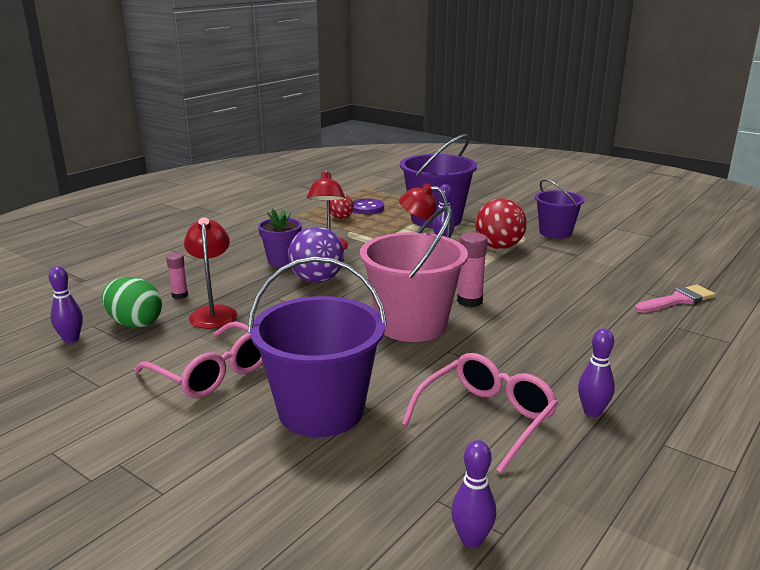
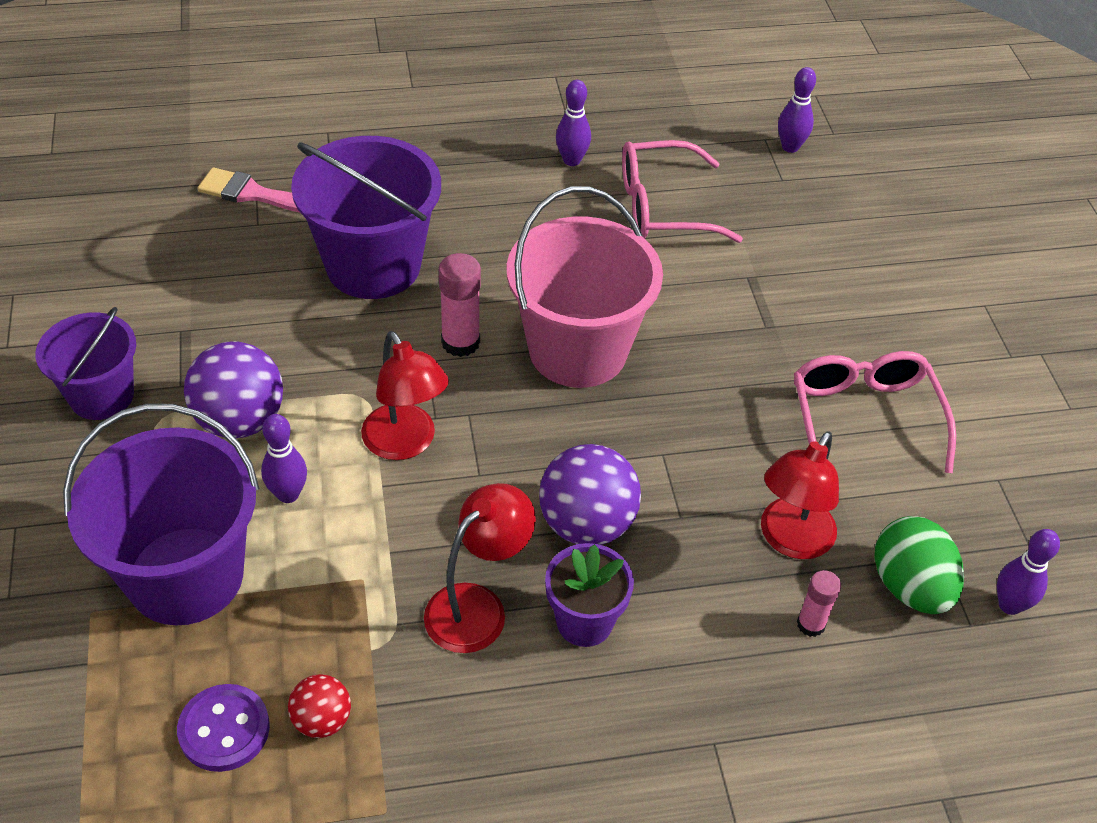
camera: 140 degrees left, 25 degrees up
(321, 411) = (794, 301): purple bucket -> purple bucket (373, 265)
(499, 247) = (240, 420): red ball -> purple ball

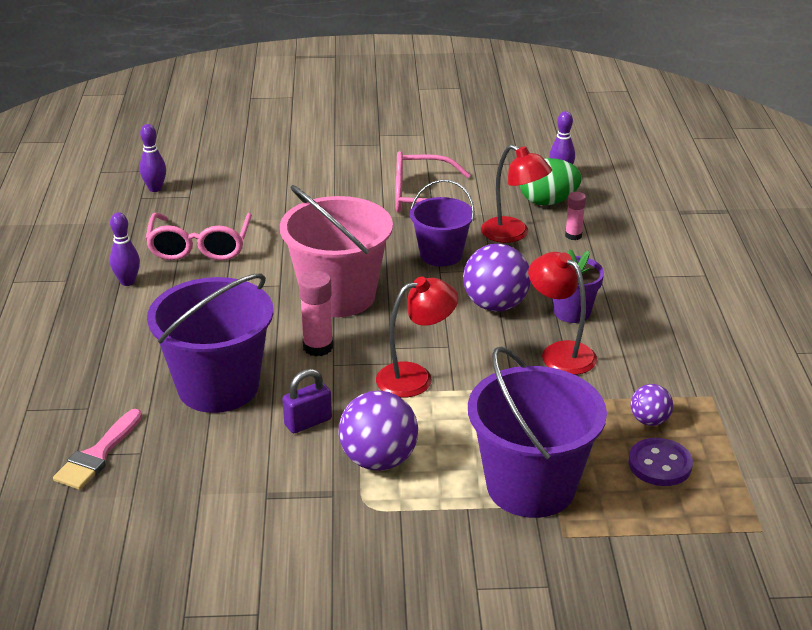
camera: 80 degrees left, 15 degrees down
(101, 395) = (335, 543): purple bucket -> purple bucket (441, 255)
(288, 494) = (457, 435): purple bowling pin -> none
(310, 350) = (308, 422): none -> purple padlock
(322, 720) = (649, 420): red ball -> purple ball

